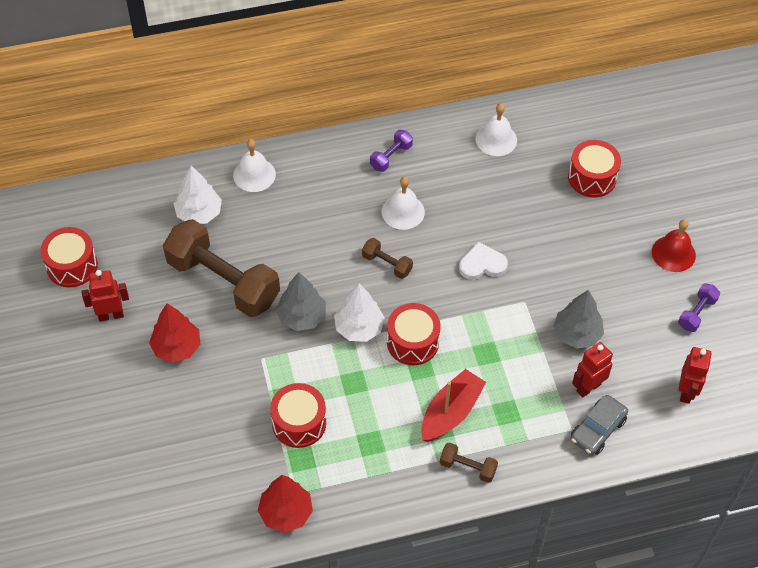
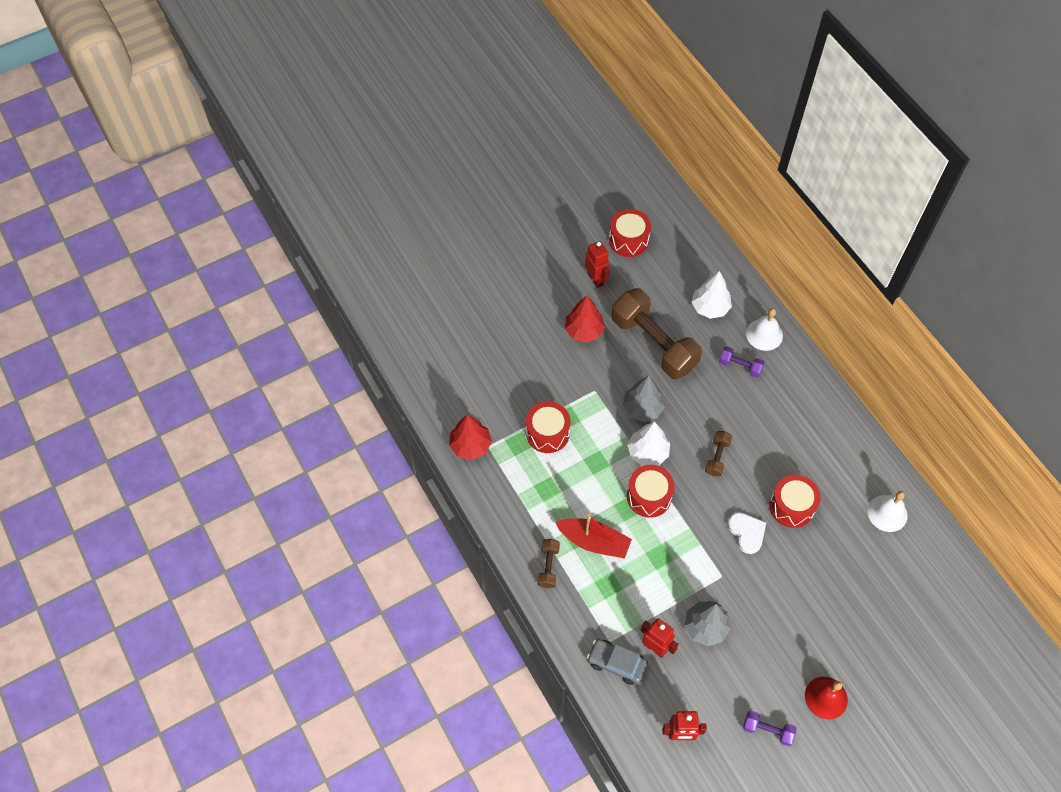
camera: 75 degrees right, 5 degrees up
(223, 281) = (654, 344): brown dumbbell -> brown dumbbell turned 60 degrees counterclockwise
(391, 157) = (828, 432): purple dumbbell -> purple dumbbell (740, 366)
(403, 211) = (775, 456): white bell -> none
(592, 177) = (881, 606): red drum -> red drum (791, 506)

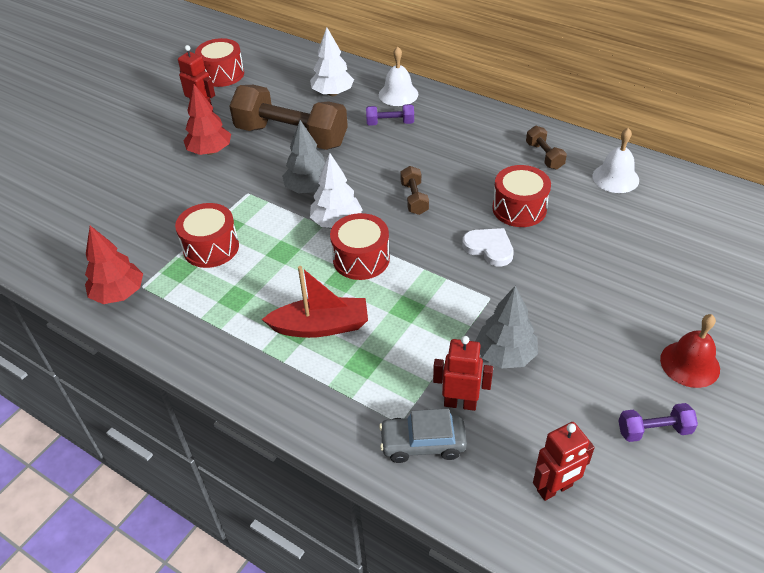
camera: 25 degrees left, 15 degrees down
(548, 566) = (277, 375): brown dumbbell -> brown dumbbell (544, 156)

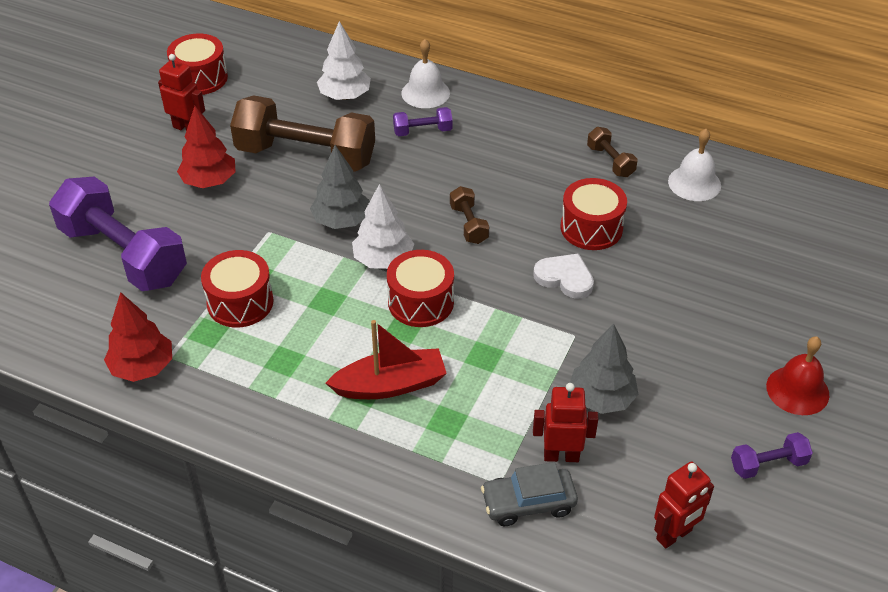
camera: 10 degrees left, 0 degrees up
(128, 203) = (124, 255): none -> purple dumbbell

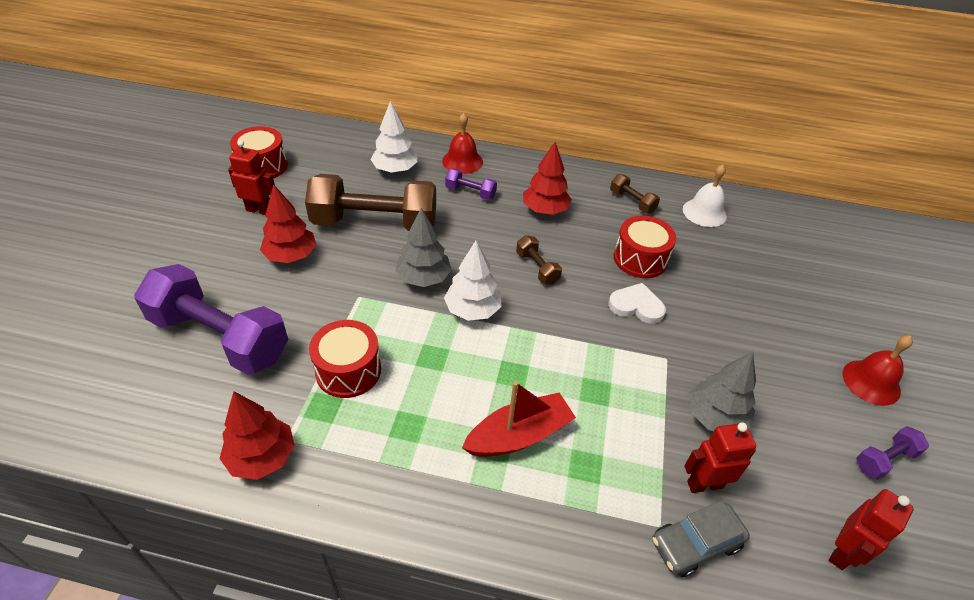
camera: 15 degrees left, 0 degrees up
(421, 302) = (519, 346): red drum -> none
(422, 131) = (470, 192): purple dumbbell -> purple dumbbell turned 45 degrees clockwise
(425, 93) = (462, 161): white bell -> red bell
(502, 160) = (545, 210): none -> red tree

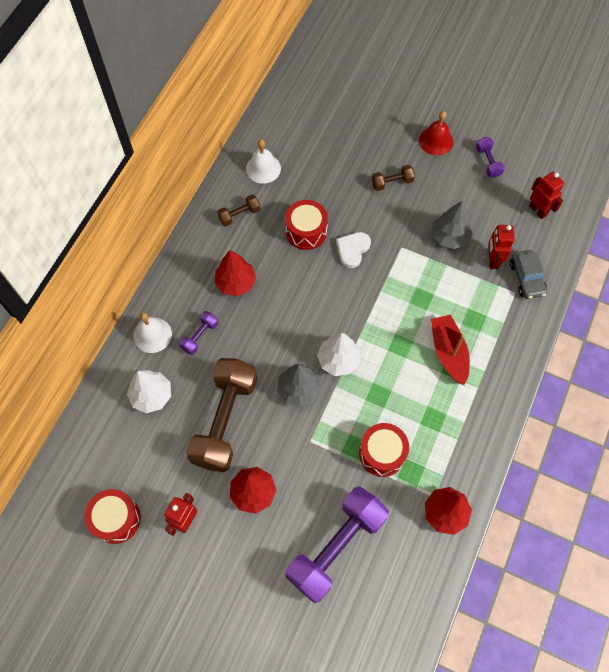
camera: 75 degrees left, 20 degrees up
(462, 161) = (152, 335): red bell -> white bell
(537, 268) = (302, 305): brown dumbbell -> brown dumbbell (392, 182)

